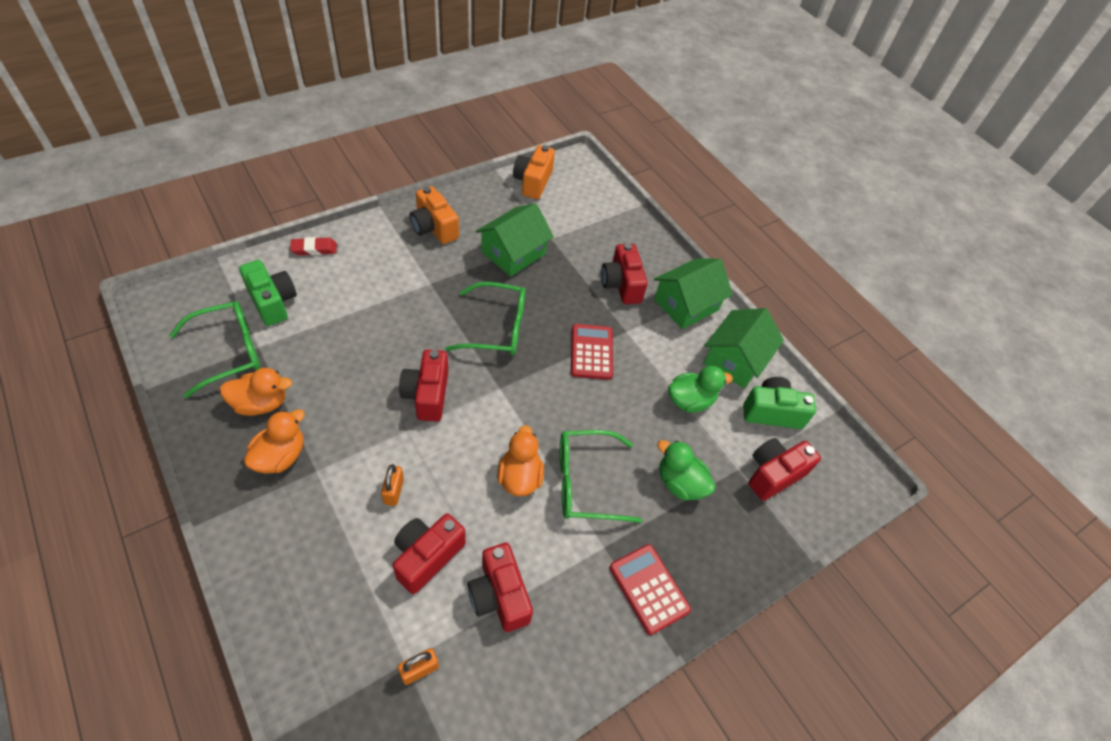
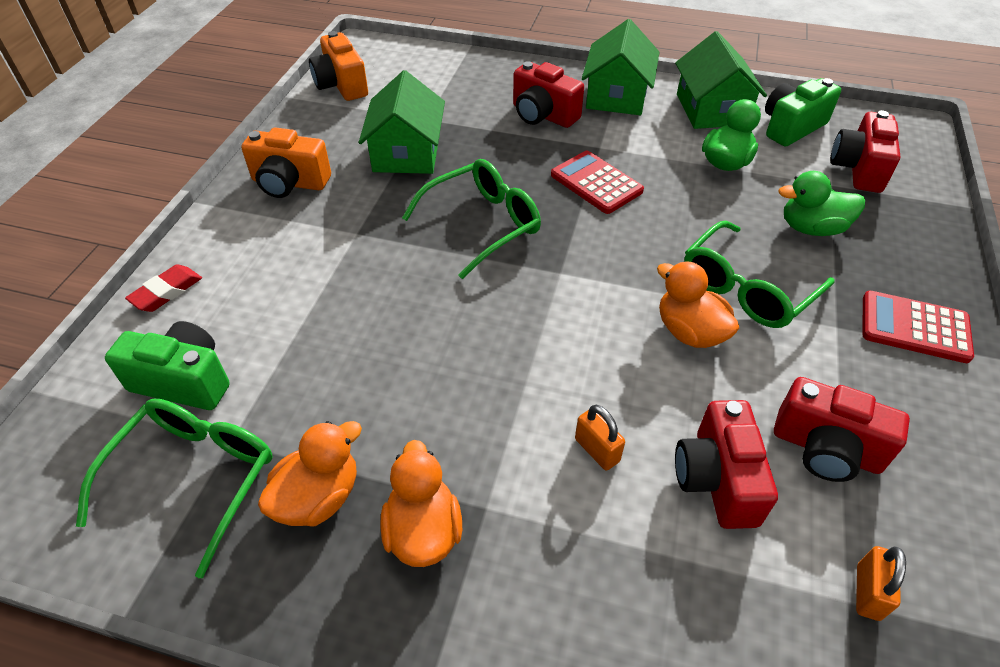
camera: 35 degrees left, 5 degrees down
(427, 395) = (499, 333): red camera -> none

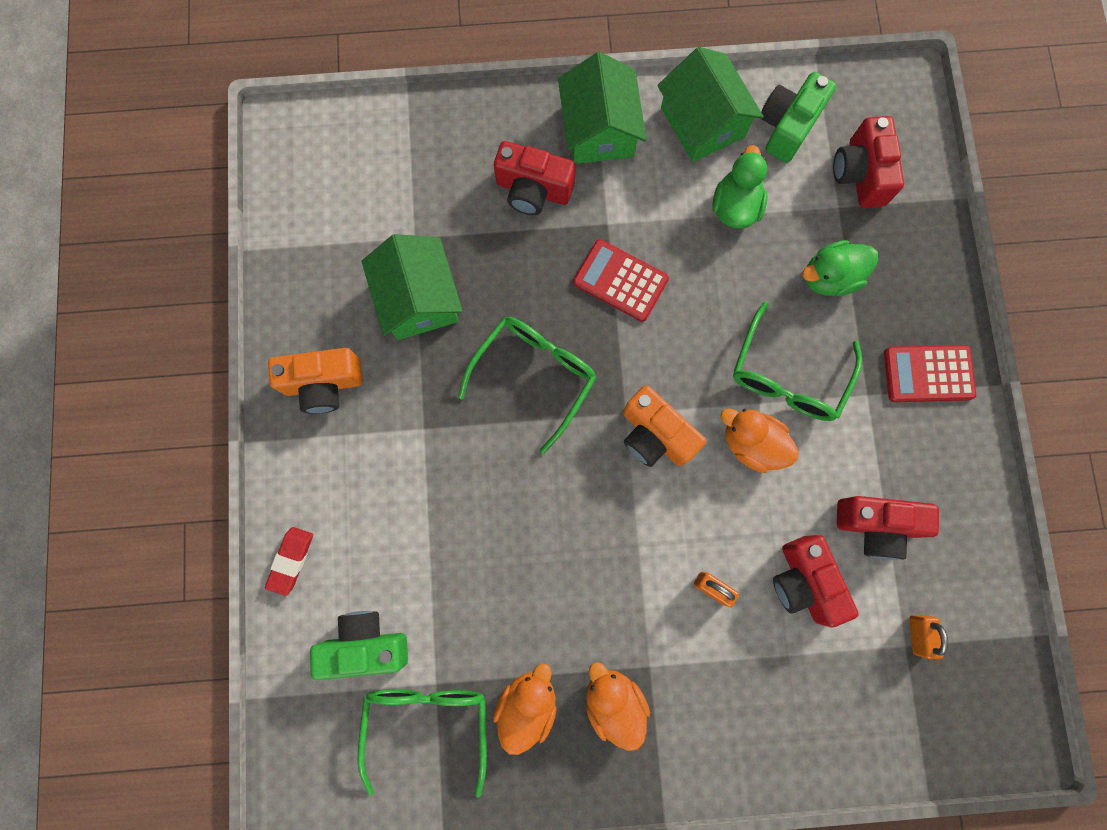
camera: 20 degrees left, 30 degrees up
(341, 85) = (296, 210): orange camera -> orange camera (655, 435)

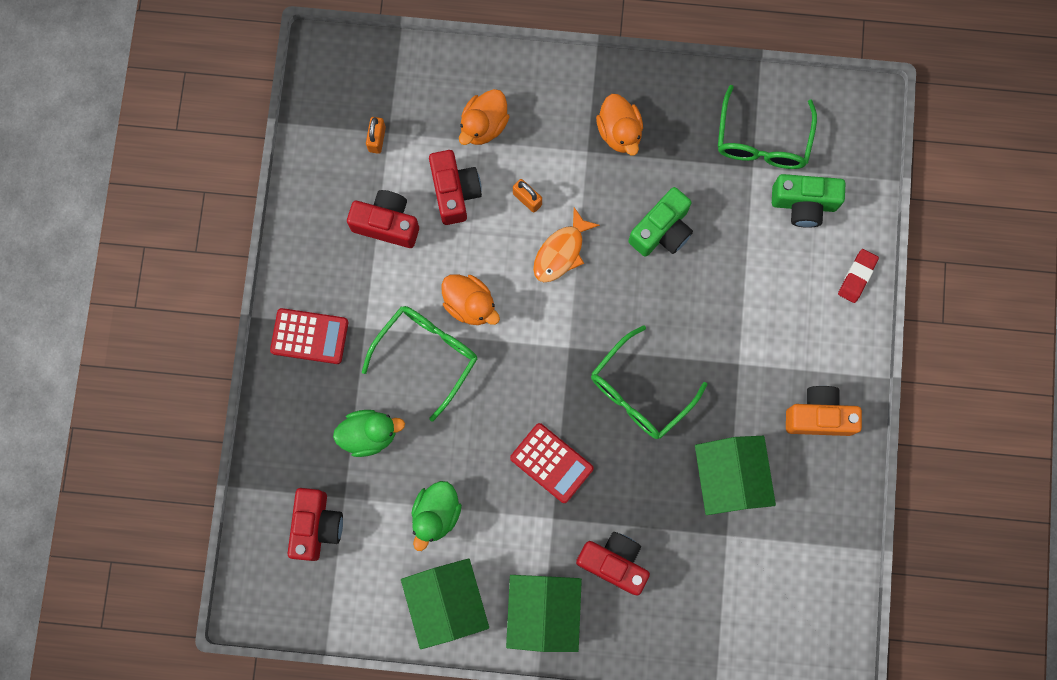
camera: 170 degrees left, 0 degrees up
(527, 704) = (685, 141): orange duck -> orange duck (484, 125)
(655, 435) = (548, 325): orange camera -> none
(657, 527) = (561, 252): none -> orange fish
(787, 127) = (370, 584): green camera -> green camera (662, 230)

